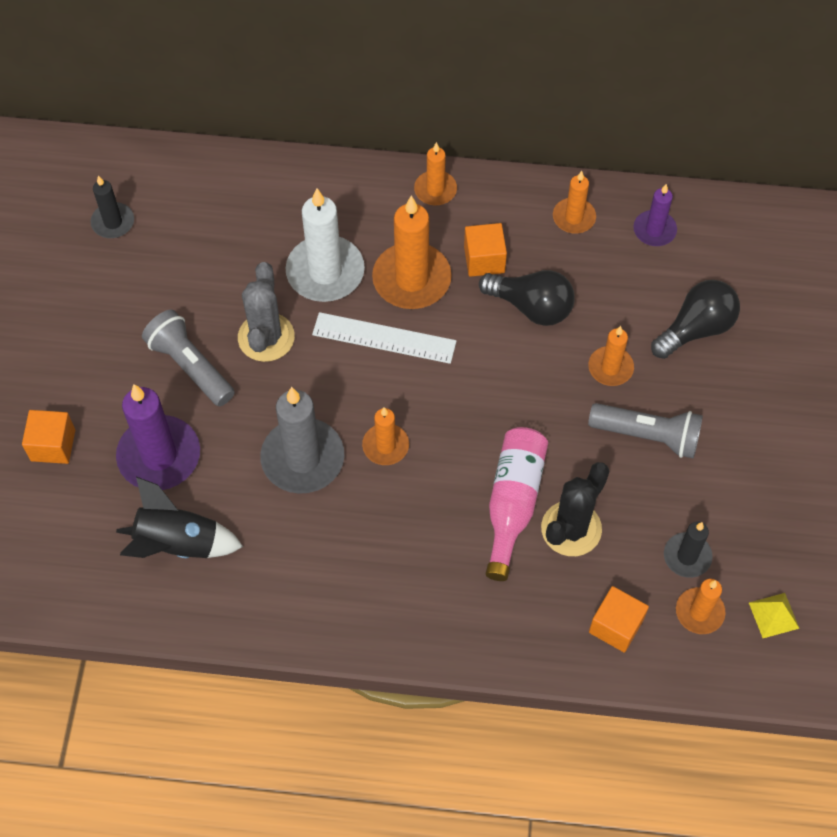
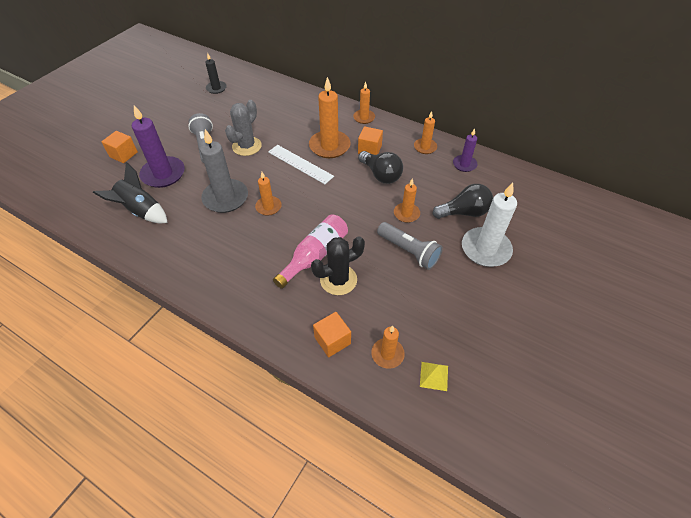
camera: 25 degrees right, 10 degrees down
(325, 272) = (292, 131): white candle -> white candle (485, 249)
(687, 556) = (397, 320): black candle -> none

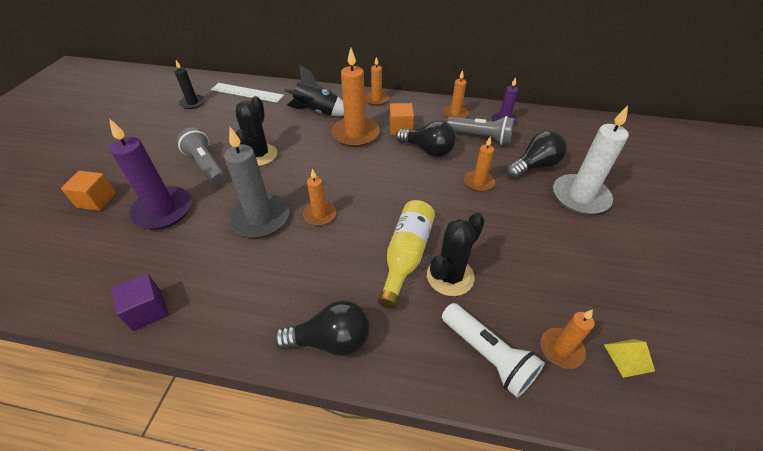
camera: 20 degrees left, 5 degrees down
(129, 242) = (147, 310): none -> purple cube
(141, 211) = (150, 265): black rocket -> black rocket (317, 112)
(233, 297) = (330, 340): none -> black light bulb
(247, 146) = (259, 155): grey cactus -> black cactus
(300, 164) = (332, 159): white ruler -> white ruler (247, 92)
(315, 255) = (406, 256): pink bottle -> yellow bottle
(332, 340) = (488, 355): orange cube -> white flashlight
(409, 251) = (507, 221): grey flashlight -> grey flashlight (480, 137)

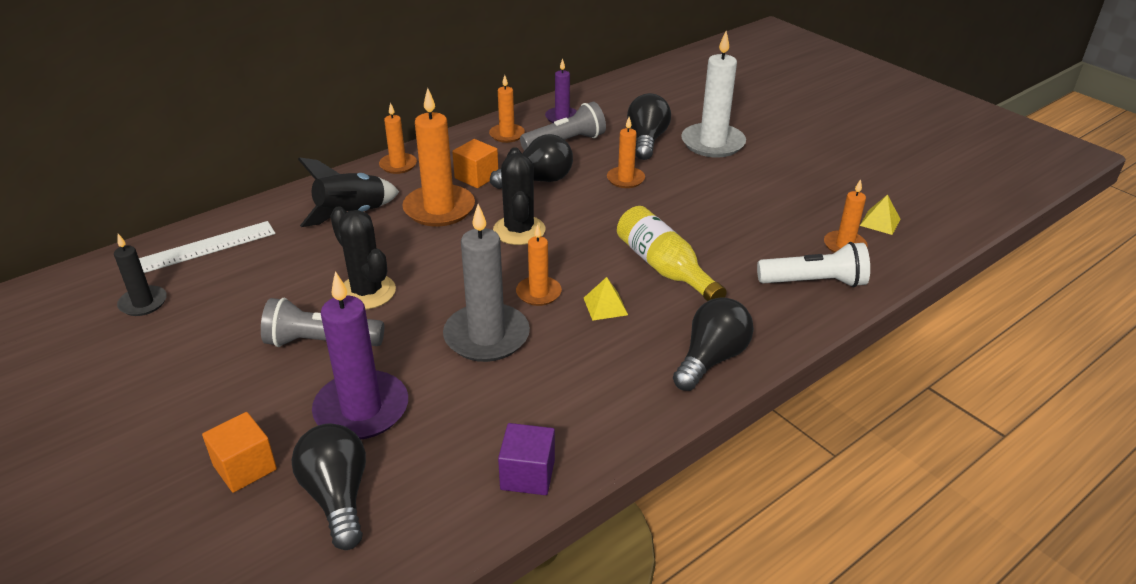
camera: 50 degrees left, 10 degrees down
(90, 244) = (337, 497): none -> black light bulb
(336, 251) = (605, 306): none -> yellow pyramid
(450, 276) = (717, 257): black cactus -> black cactus (519, 230)

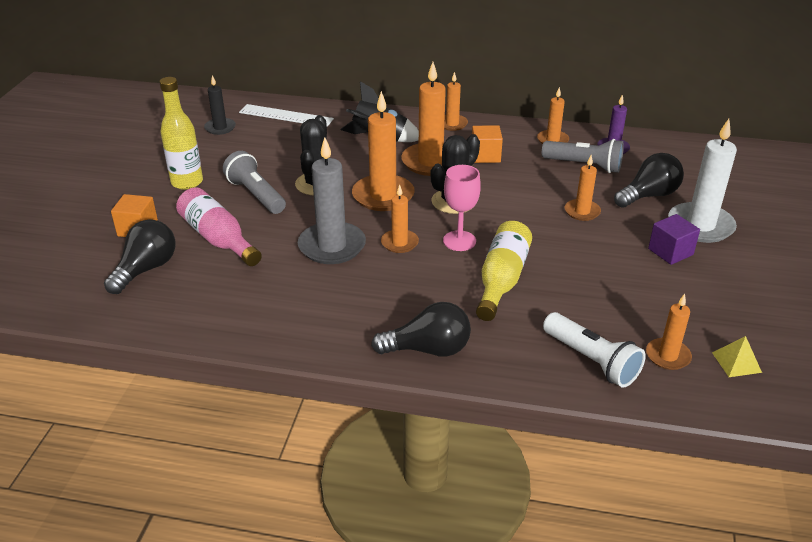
camera: 50 degrees right, 0 degrees up
(212, 381) = (187, 182): none -> yellow bottle
(361, 409) = (218, 239): purple candle -> pink bottle
(450, 263) = (383, 196): none -> orange candle
(527, 474) = (229, 326): purple cube -> purple cube (670, 252)
(537, 180) = (520, 179): black light bulb -> none
(581, 259) = (459, 241): none -> pink goblet
(605, 306) = (423, 276): yellow pyramid -> none

